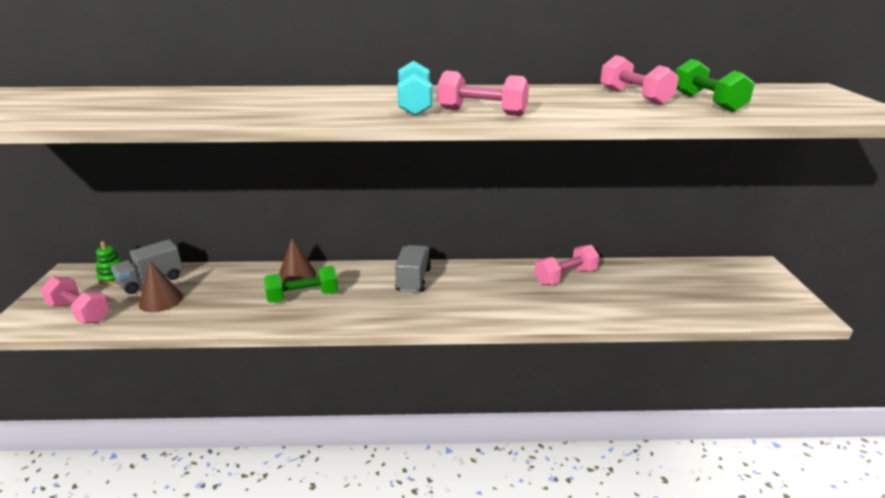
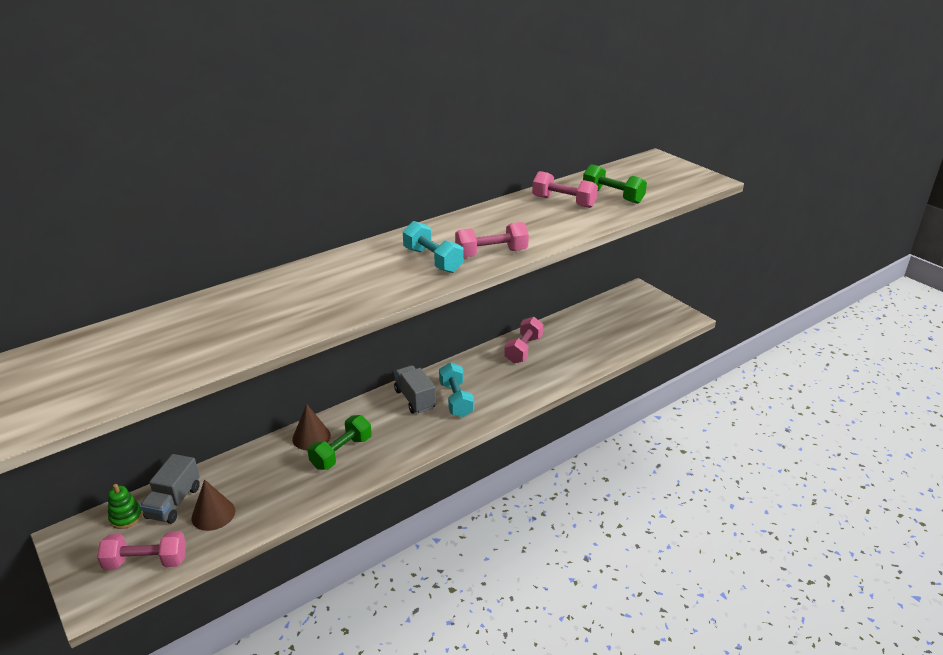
camera: 35 degrees left, 5 degrees up
(449, 294) = (456, 400): none -> turquoise dumbbell

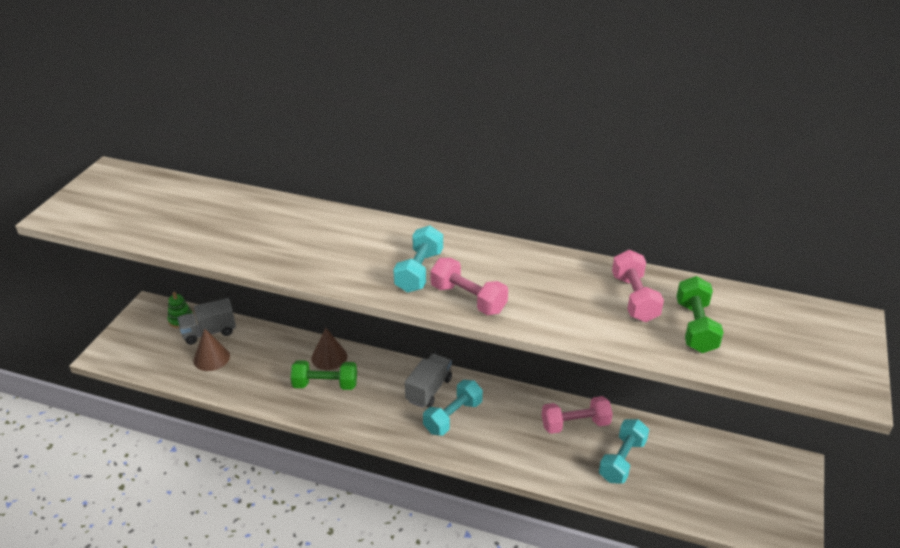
camera: 55 degrees right, 5 degrees up
(146, 562) = (148, 356): pink dumbbell -> none
(573, 346) = (622, 460): none -> turquoise dumbbell

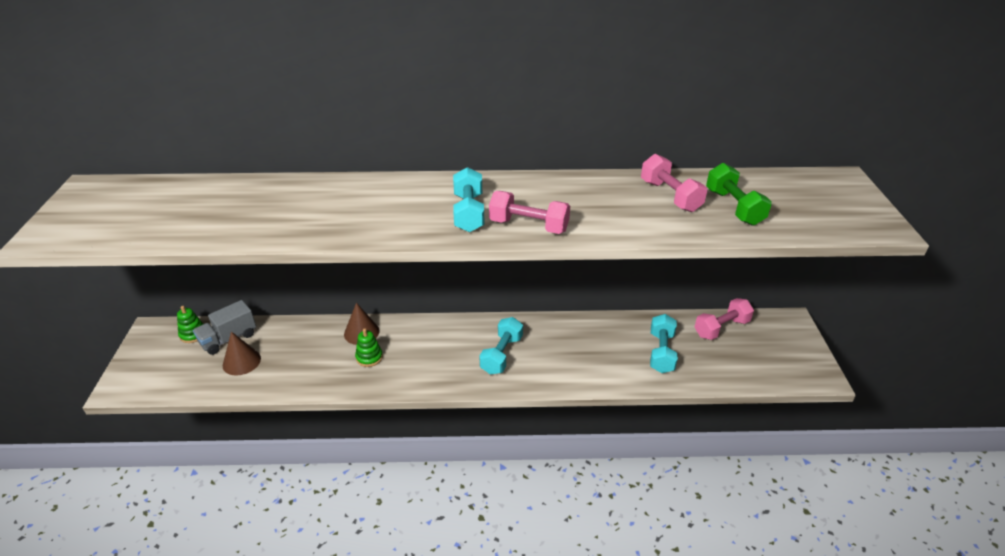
camera: 20 degrees left, 0 degrees up
(325, 385) = (369, 357): green dumbbell -> green stacking toy
(429, 390) = (469, 337): grey truck -> none
(575, 424) = (608, 334): pink dumbbell -> pink dumbbell (721, 328)

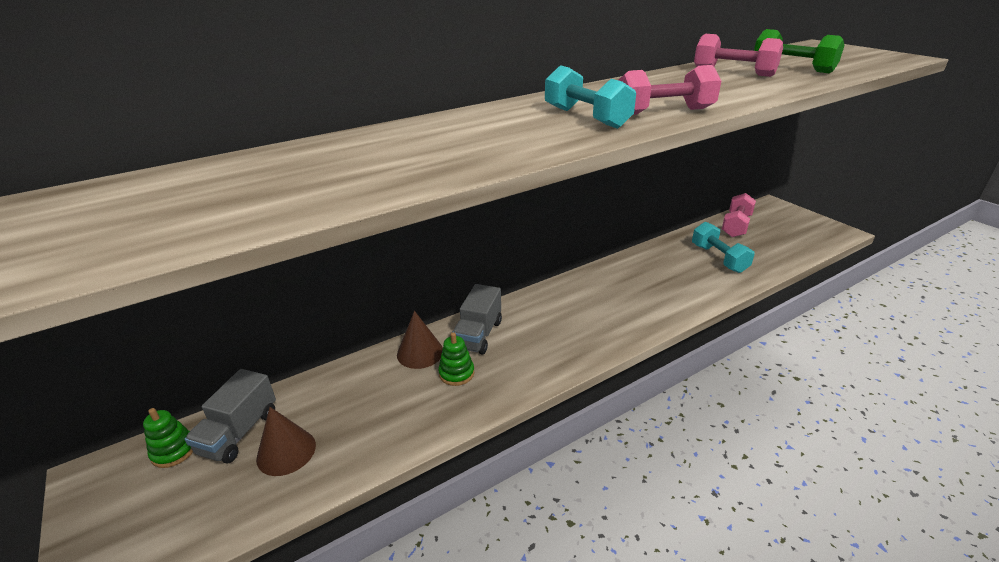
camera: 30 degrees left, 5 degrees down
(408, 336) = (478, 335): none -> grey truck
(501, 355) = (592, 313): turquoise dumbbell -> none

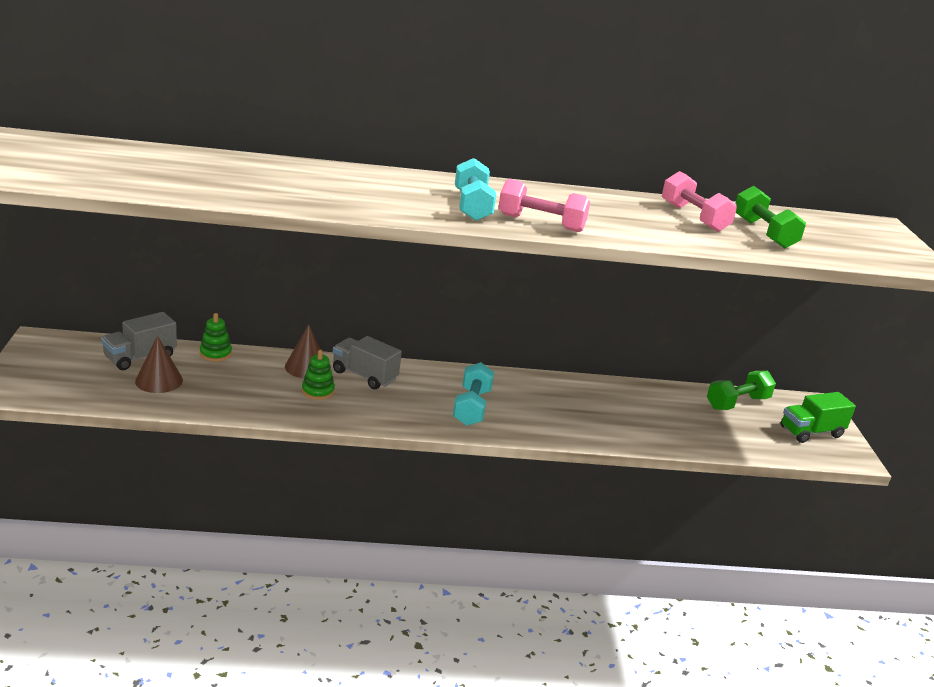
camera: 25 degrees right, 5 degrees down
(174, 451) = (94, 349): green stacking toy -> green stacking toy (215, 353)
(478, 335) = (364, 376): grey truck -> grey truck turned 75 degrees clockwise
(719, 258) = (668, 418): turquoise dumbbell -> turquoise dumbbell (472, 407)
(736, 226) = (737, 403): pink dumbbell -> green dumbbell
(798, 226) = (811, 432): none -> green truck

